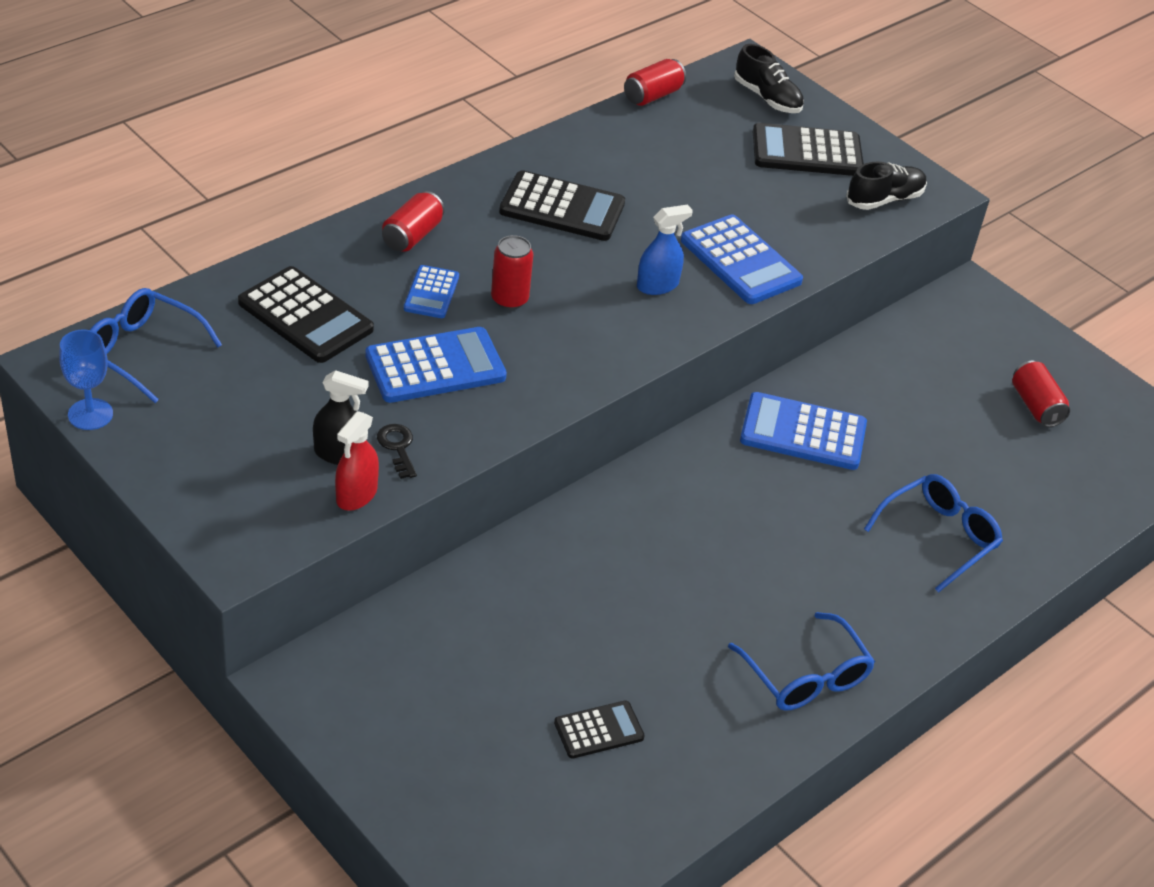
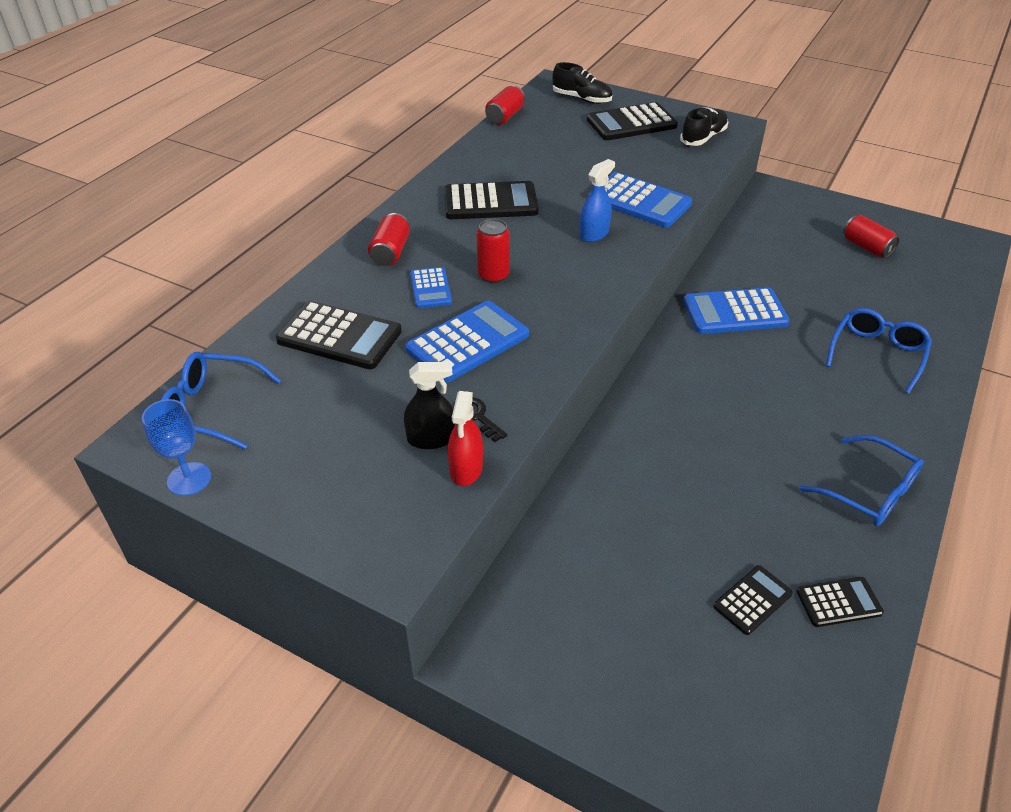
camera: 15 degrees left, 0 degrees up
(687, 764) = (838, 602): none -> black calculator

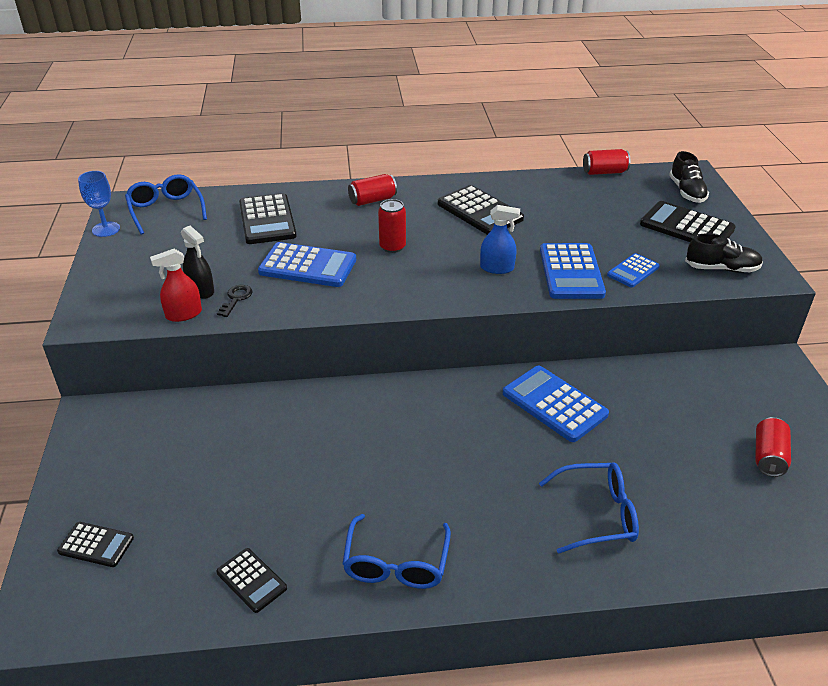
camera: 55 degrees right, 5 degrees down
(430, 288) = (350, 230): blue calculator -> blue calculator (633, 271)
(752, 600) = (220, 527): black calculator -> black calculator (96, 545)

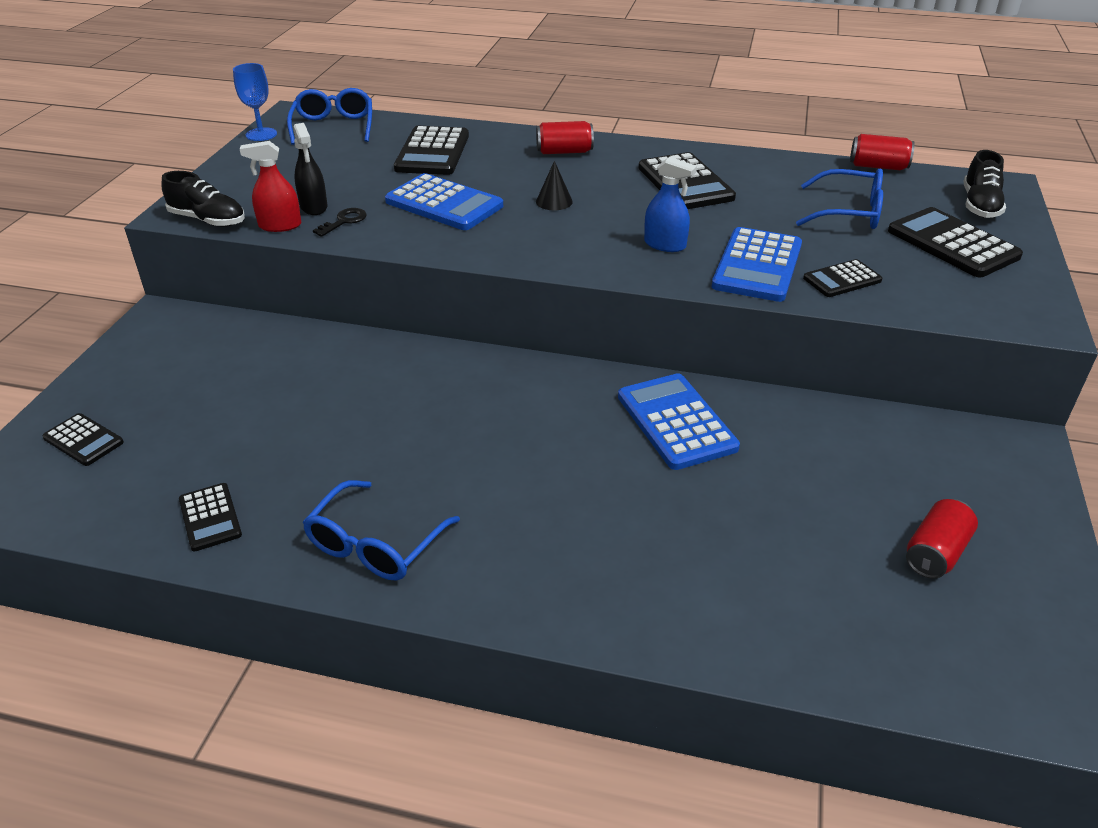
camera: 20 degrees right, 0 degrees up
(392, 247) = (554, 201): red can -> black cone
(597, 514) = (653, 558): blue glasses -> blue glasses (849, 212)
(633, 271) = (842, 279): blue calculator -> black calculator
(721, 269) = (971, 299): black shoe -> black shoe (208, 220)

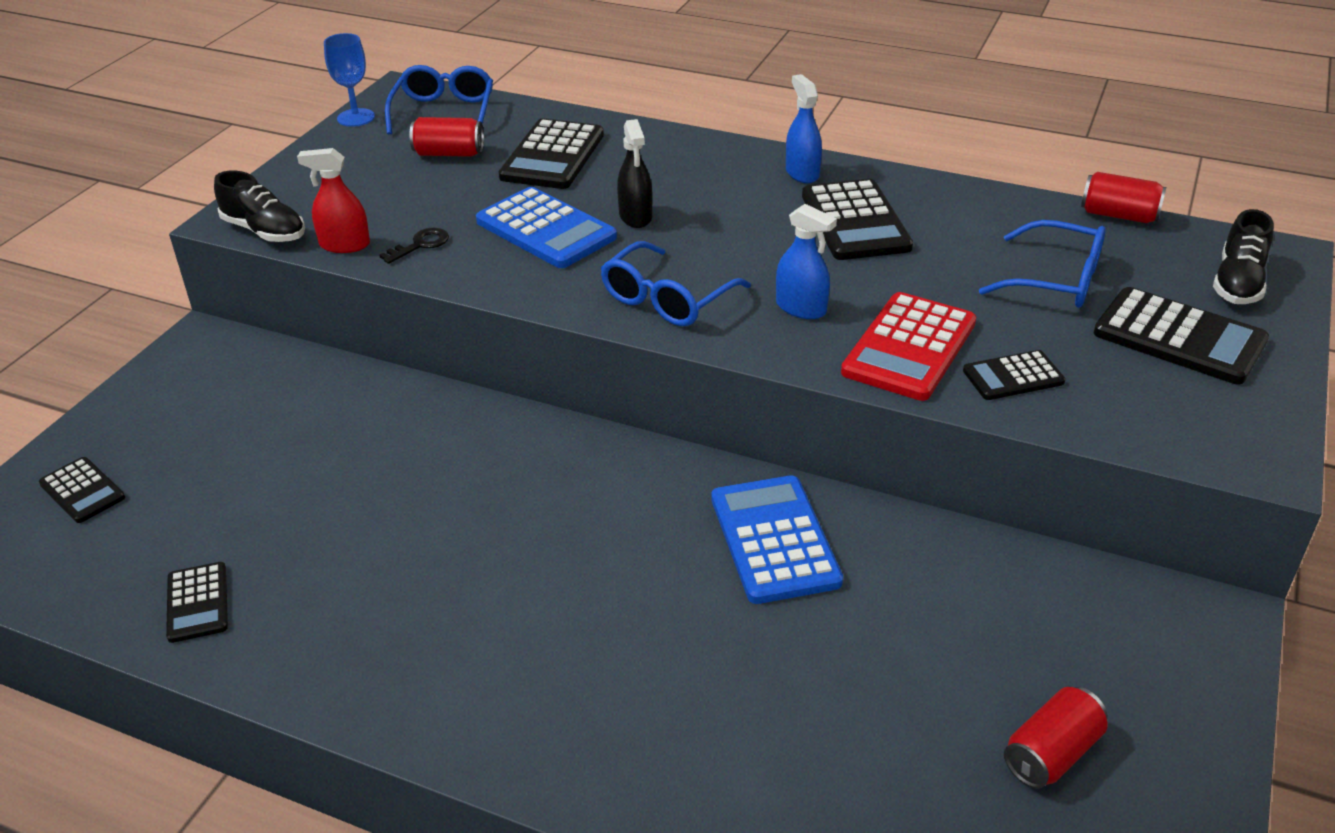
camera: 10 degrees right, 0 degrees up
(314, 207) = (390, 222): black spray bottle -> black spray bottle (635, 216)
(375, 545) = (372, 659): blue glasses -> blue glasses (666, 299)
(554, 201) = (681, 236): black cone -> none
(564, 152) = (715, 166): red can -> red can (449, 153)
(633, 153) = (802, 173): none -> blue spray bottle
(757, 266) = (909, 348): blue calculator -> red calculator
(952, 244) = (1179, 337): black calculator -> black calculator turned 150 degrees clockwise

